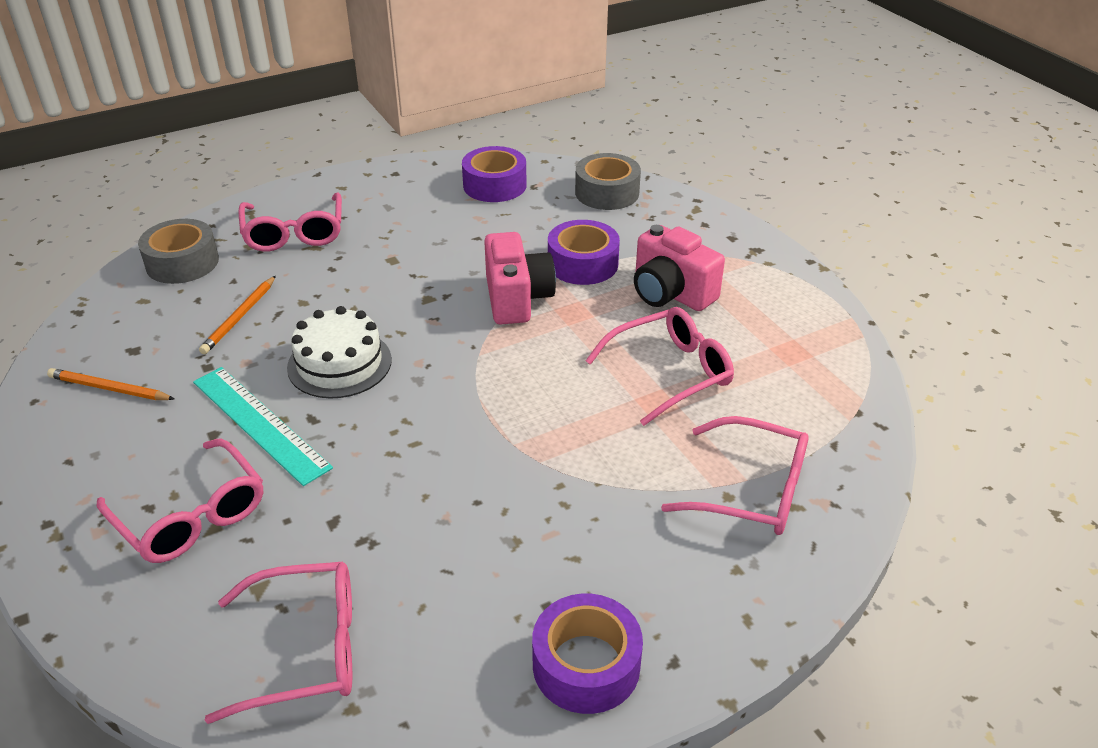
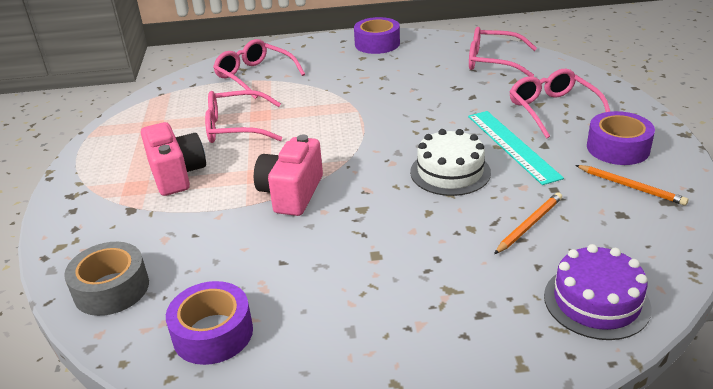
camera: 155 degrees left, 5 degrees down
(182, 263) = (596, 301): grey tape -> purple cake
(294, 233) = (468, 315): pink glasses -> none
(582, 264) = (214, 212): purple tape -> purple tape (618, 148)

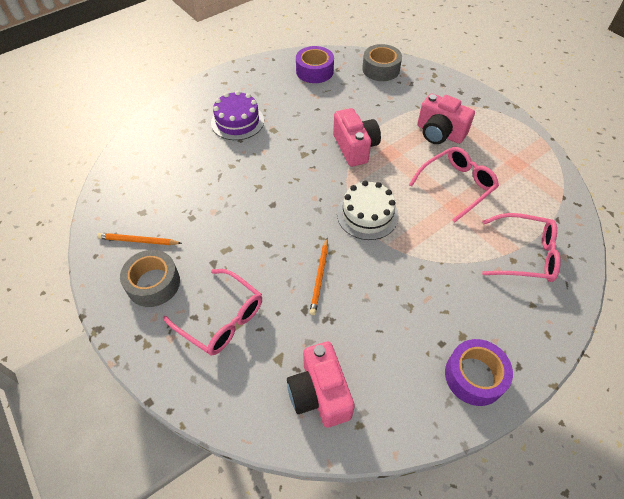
camera: 145 degrees right, 20 degrees up
(450, 172) = (269, 205): white cake -> white cake (367, 215)
(493, 61) = (320, 393): pink glasses -> pink camera
(512, 145) = (238, 251): turquoise ruler -> none
(529, 225) = (198, 181): orange pencil -> orange pencil (320, 277)
(596, 301) = (148, 147): purple cake -> purple cake (237, 121)
(618, 148) = (153, 283): purple tape -> grey tape

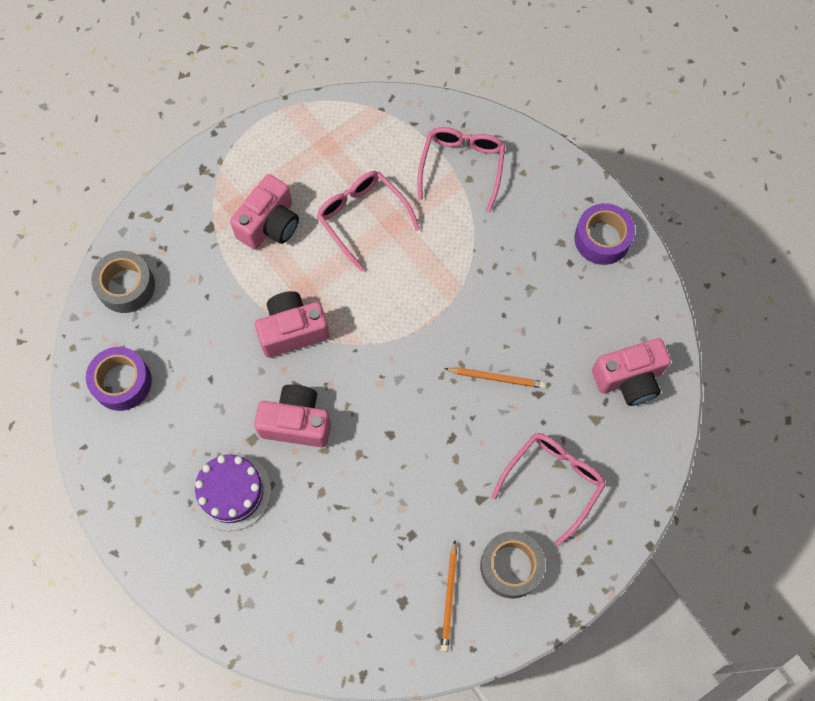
camera: 90 degrees left, 15 degrees up
(284, 151) = (296, 423): none -> pink camera
(367, 215) = (407, 322): white cake -> none

